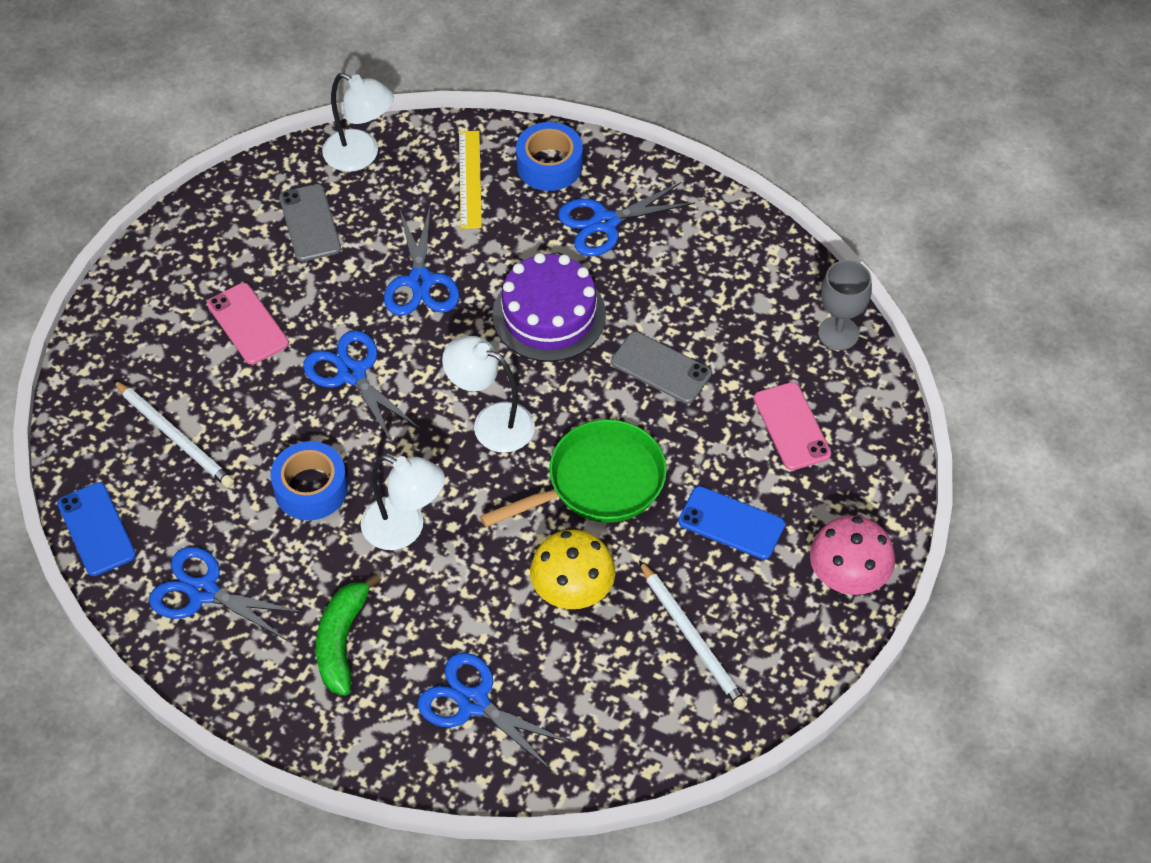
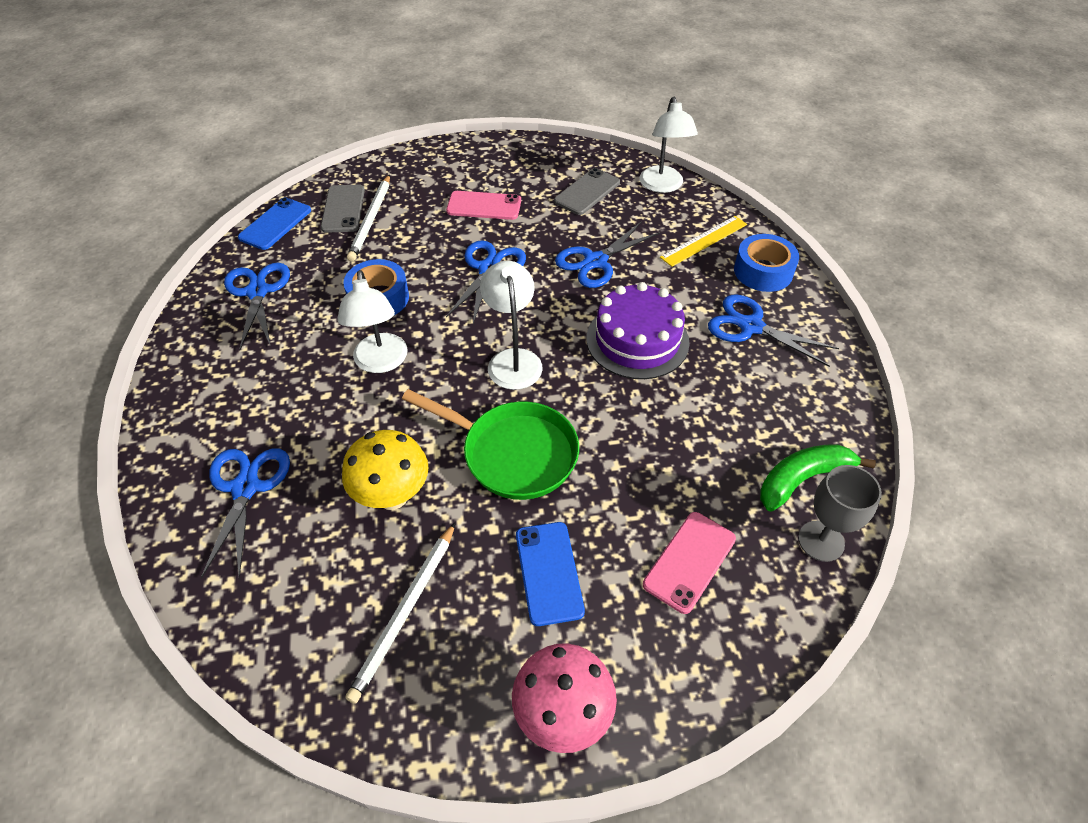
camera: 55 degrees right, 5 degrees down
(247, 324) = (484, 206): pink phone -> pink phone turned 75 degrees clockwise
(342, 641) = (259, 380): green banana -> green banana (803, 479)
(661, 368) = (657, 433): grey phone -> grey phone (343, 209)

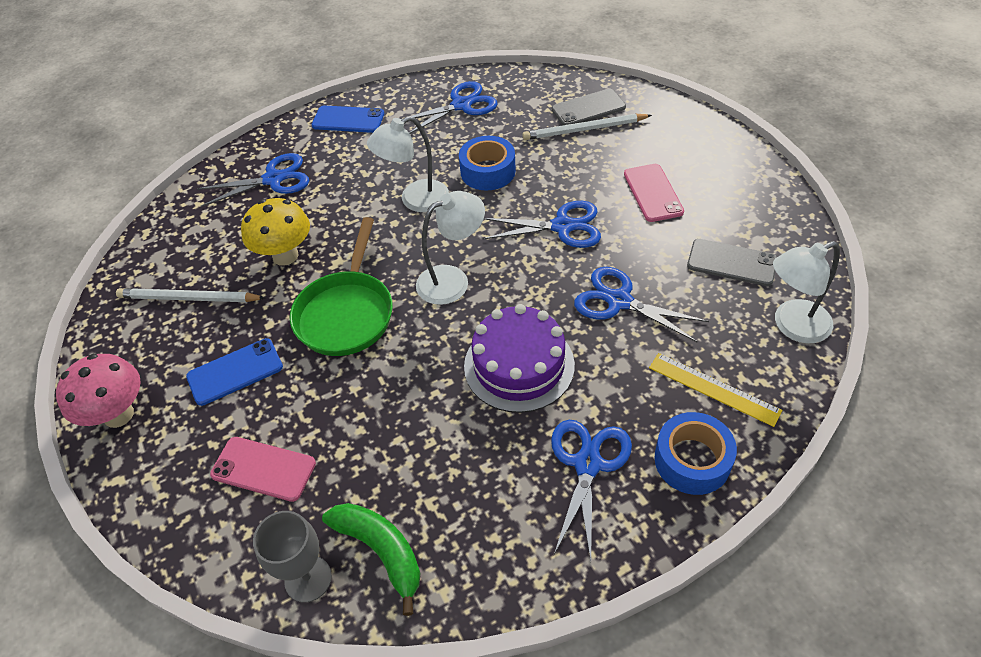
camera: 75 degrees right, 0 degrees up
(275, 224) = (545, 81): blue phone -> blue phone (348, 120)

